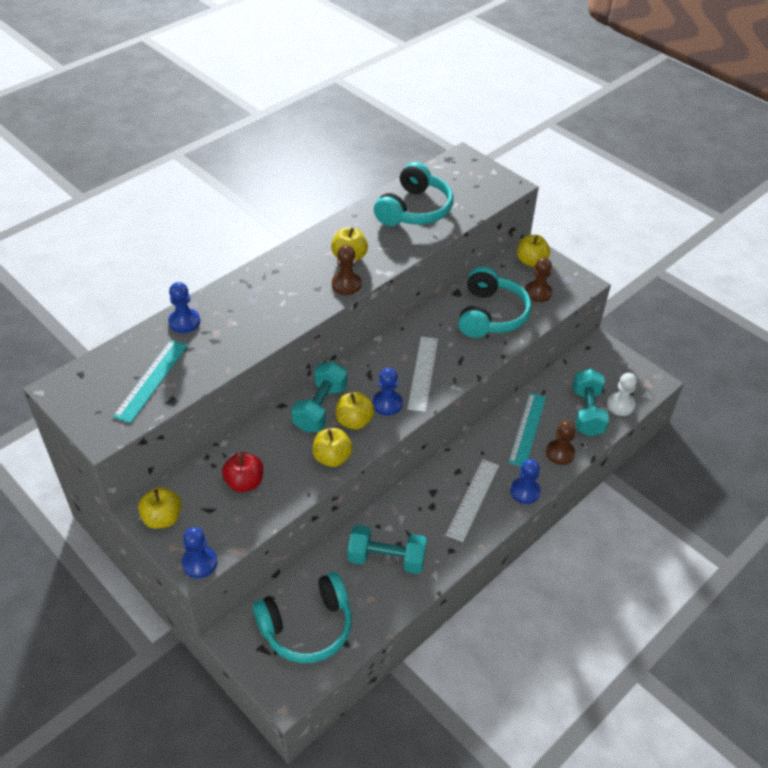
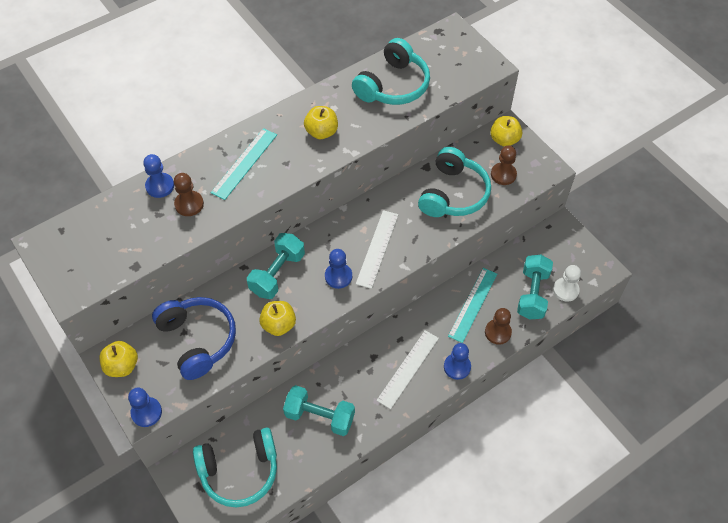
camera: 10 degrees right, 10 degrees up
(151, 380) = (121, 243): turquoise ruler -> turquoise ruler (244, 163)
(244, 482) = (198, 340): red apple -> blue headphones
(346, 284) = (313, 161): brown pawn -> brown pawn (189, 204)
(354, 421) = (305, 291): yellow apple -> none

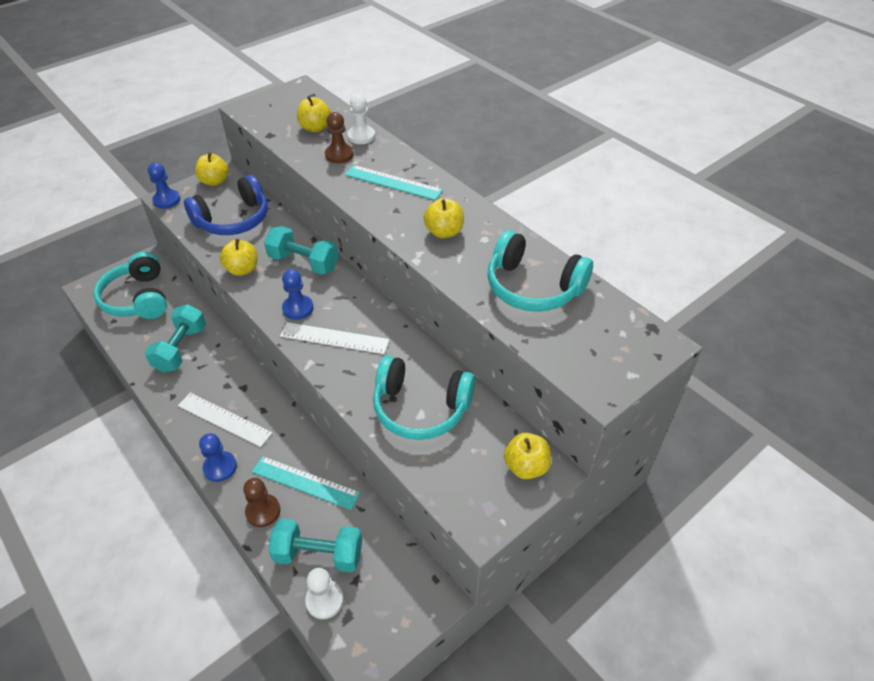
camera: 85 degrees right, 10 degrees down
(133, 225) = (315, 128): none -> yellow apple
(160, 186) = (361, 136): blue pawn -> white pawn
(503, 174) = (460, 466): brown pawn -> none

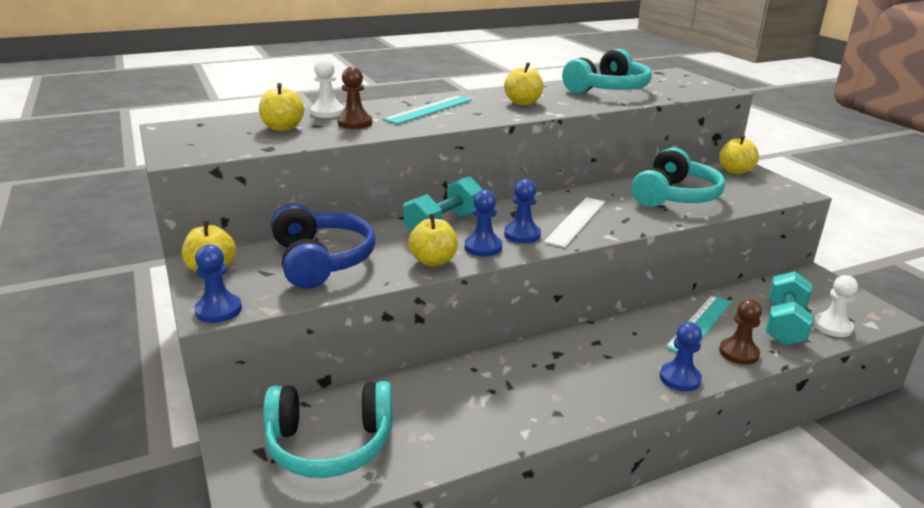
camera: 75 degrees left, 20 degrees down
(181, 349) = (468, 401): turquoise dumbbell -> none
(224, 419) = (606, 371): white ruler -> none
(270, 290) = (483, 247): none -> blue pawn

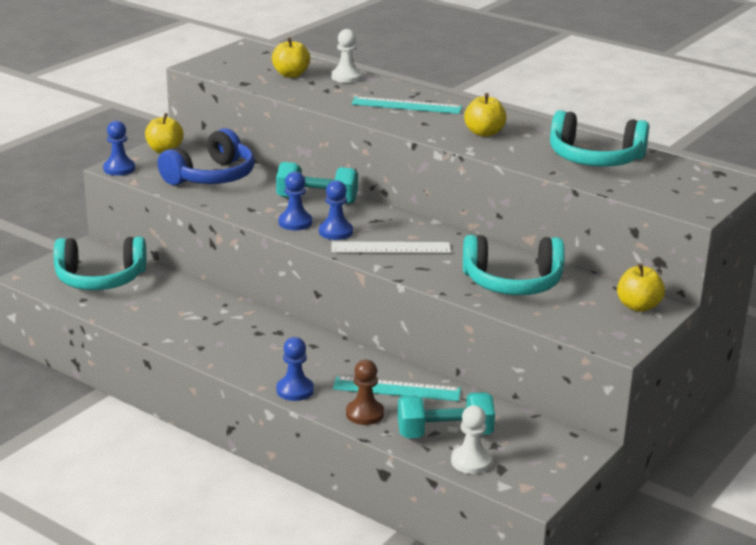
camera: 60 degrees right, 0 degrees up
(330, 444) = (100, 279): turquoise headphones -> turquoise headphones turned 60 degrees counterclockwise
(355, 123) = (333, 91): brown pawn -> none
(433, 261) = (252, 211): yellow apple -> none

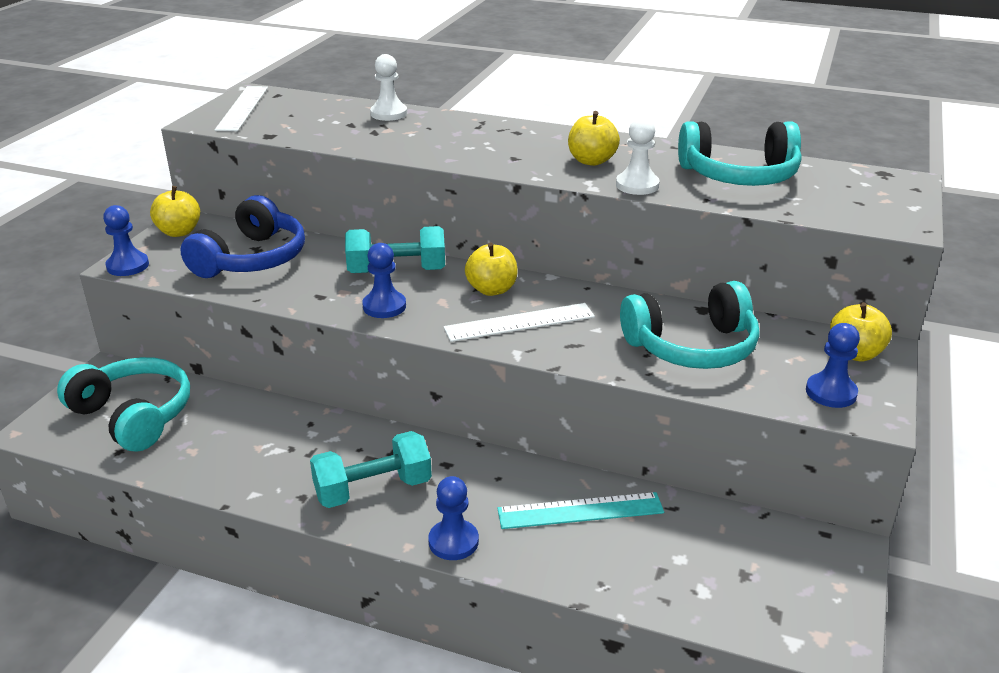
camera: 15 degrees left, 5 degrees up
(100, 279) = (134, 415): turquoise headphones -> turquoise headphones turned 120 degrees counterclockwise
(233, 59) = (242, 108): none -> white ruler
(291, 75) = (321, 118): yellow apple -> yellow apple (492, 289)
(335, 232) = (441, 311): blue pawn -> blue pawn (831, 392)
(364, 414) = (560, 560): brown pawn -> none
(406, 105) = (480, 139): turquoise ruler -> none
(444, 434) = (675, 571): turquoise dumbbell -> turquoise dumbbell (373, 489)
(471, 461) = (732, 610): white pawn -> white pawn (637, 185)

